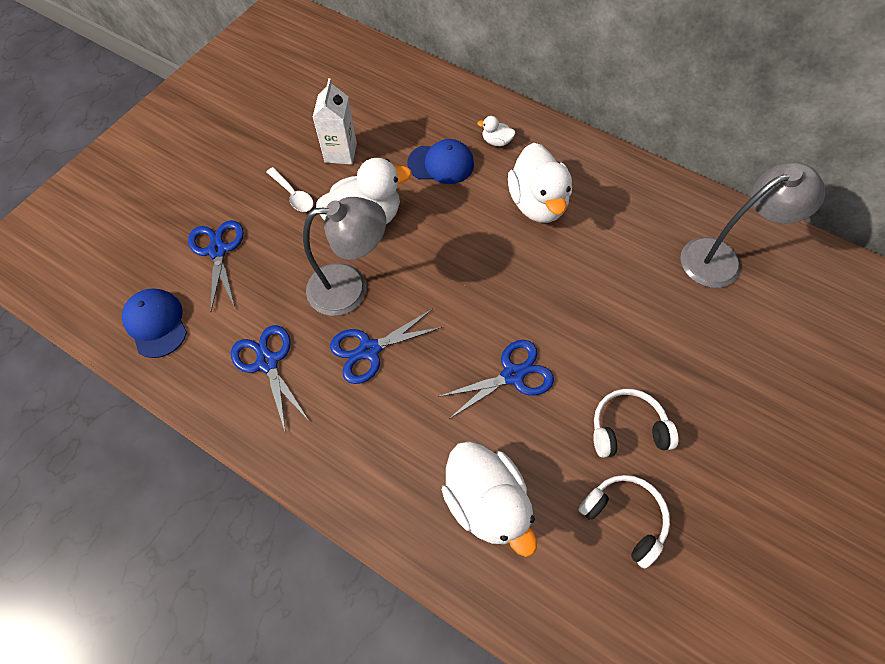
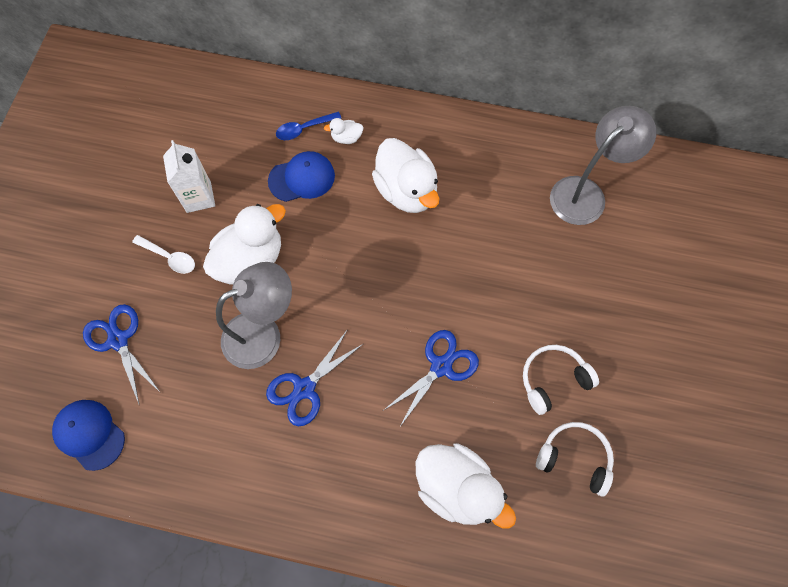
camera: 20 degrees left, 5 degrees up
(267, 362) = (214, 434): blue scissors -> none
(459, 123) = (304, 129): none -> blue spoon

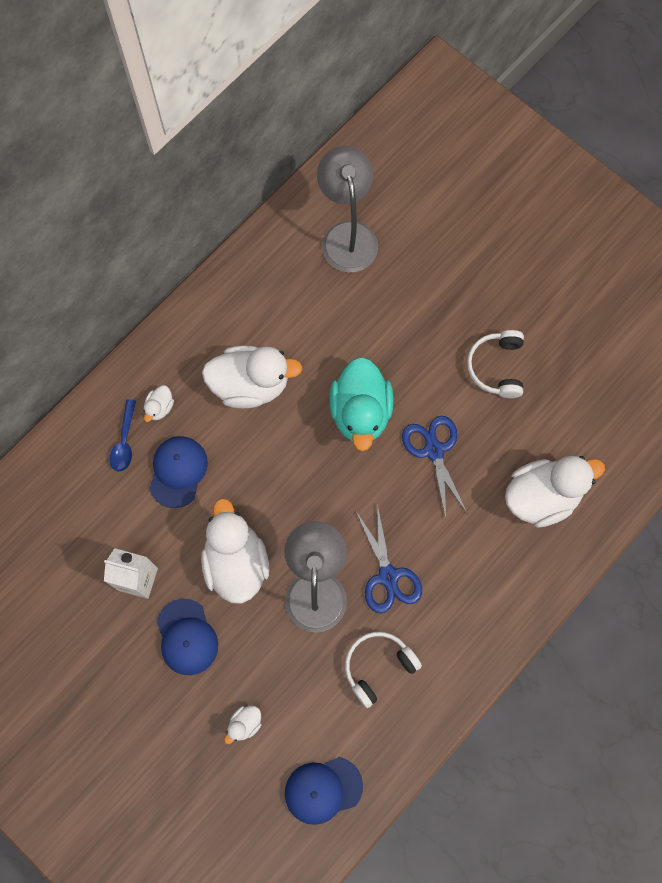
camera: 60 degrees left, 5 degrees up
(118, 340) = (245, 724): blue scissors -> white duck
(169, 257) = (187, 637): white spoon -> blue cap
(437, 287) = (360, 412): none -> turquoise duck
(574, 458) = (568, 390): white headphones -> white headphones (378, 666)

